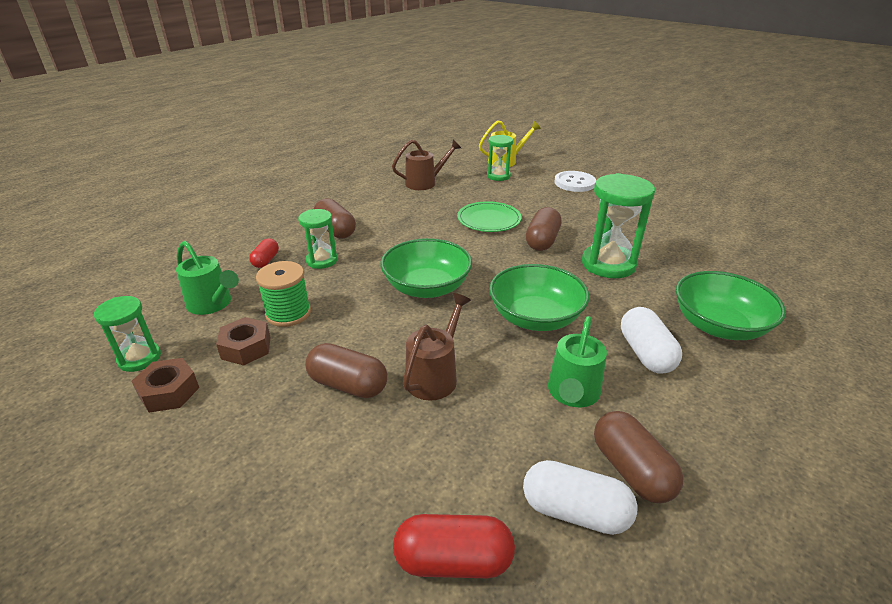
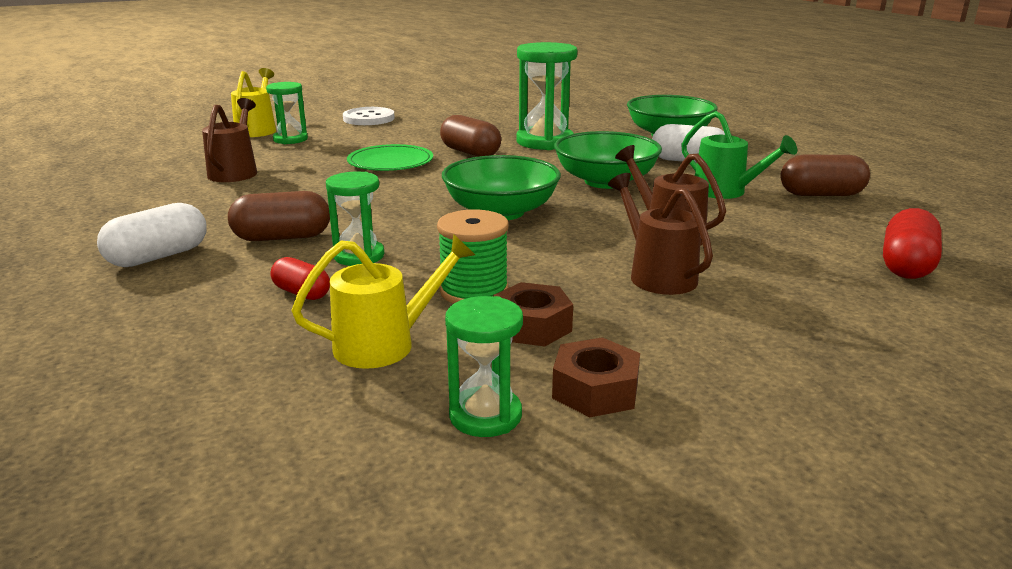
camera: 65 degrees left, 10 degrees down
(213, 304) = (386, 344): green watering can -> yellow watering can
(348, 385) = (656, 274): brown capsule -> brown watering can
(575, 511) = (859, 218): white capsule -> white capsule (158, 256)

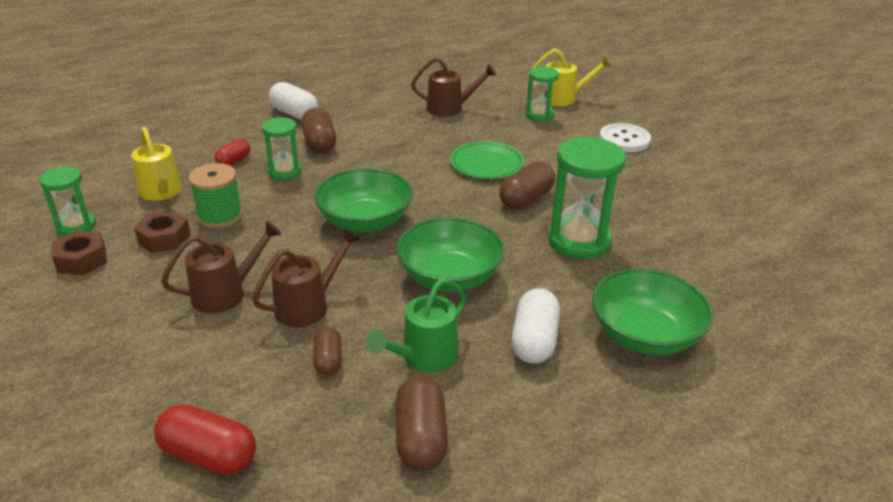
camera: 85 degrees right, 10 degrees up
(749, 224) = (328, 360): none -> brown capsule

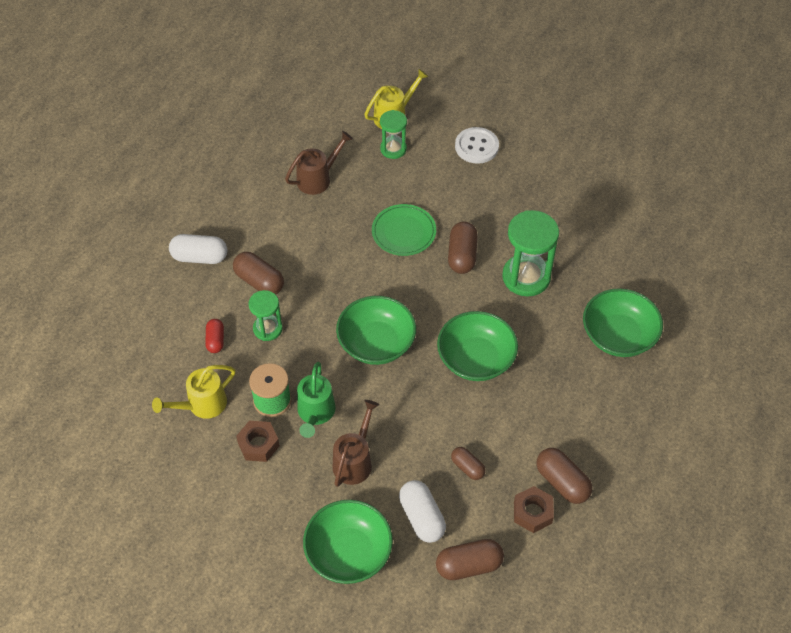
camera: 35 degrees left, 20 degrees up
(76, 226) = (181, 474): green hourglass -> none
(82, 260) = (226, 498): brown nut -> brown nut (532, 512)
(113, 363) = (348, 552): none -> green bowl
(162, 193) = (201, 405): yellow watering can -> yellow watering can turned 120 degrees clockwise
(209, 455) = (469, 565): red capsule -> brown capsule
(309, 305) = (415, 436): brown watering can -> none
(423, 358) = (517, 430): green watering can -> green watering can (315, 414)
(534, 341) = (565, 379): white capsule -> white capsule (422, 517)

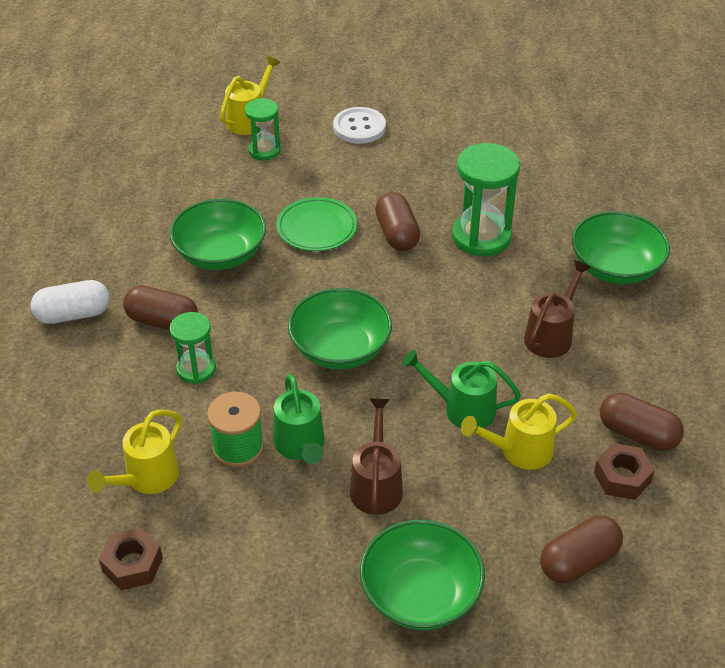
camera: 20 degrees left, 10 degrees down
(215, 340) = (133, 400): red capsule -> none
(258, 444) = (243, 503): brown nut -> brown nut (132, 564)
(318, 178) = (188, 199): brown watering can -> brown watering can (551, 335)
(422, 517) = (492, 524): white capsule -> none
(442, 420) = (461, 409): none -> green watering can
(467, 467) = (519, 451): brown capsule -> yellow watering can
(476, 359) = (467, 333): green bowl -> green bowl (220, 254)

